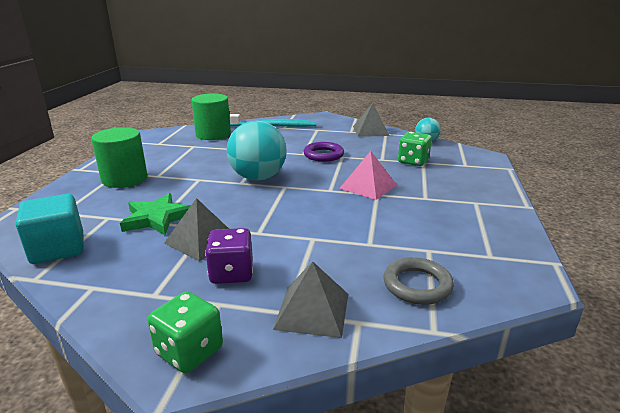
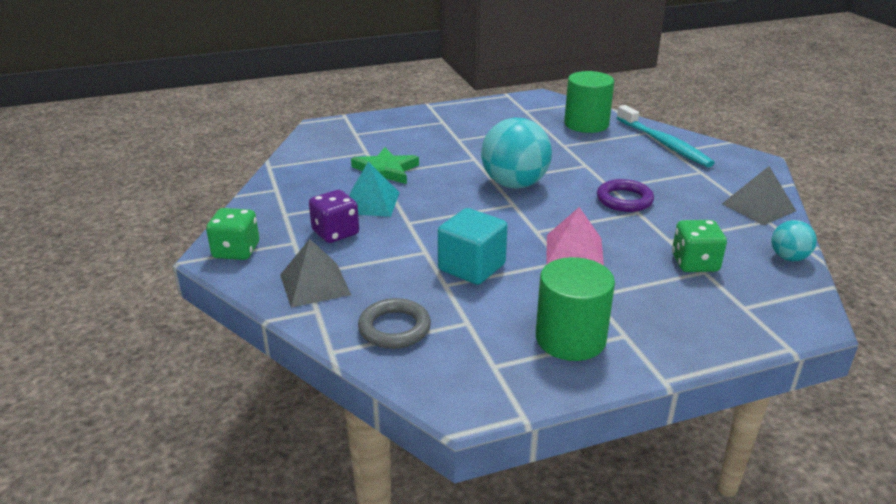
camera: 60 degrees right, 5 degrees up
(58, 248) = (308, 156): turquoise cube -> turquoise cube (471, 267)
(124, 179) = (434, 129): green cylinder -> green cylinder (570, 339)
(202, 240) = (370, 202): grey pyramid -> turquoise pyramid

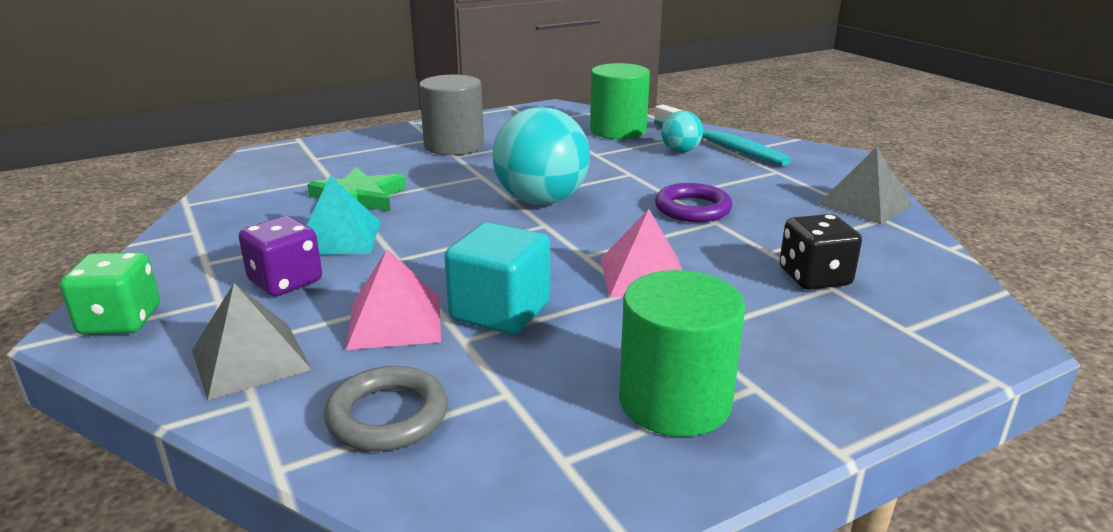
camera: 10 degrees left, 5 degrees down
(403, 268) = (395, 321): none -> pink pyramid
(457, 129) = (454, 145): none -> grey cylinder
(694, 263) = (814, 277): green dice -> black dice
(788, 258) = (932, 260): turquoise ball -> turquoise ball (680, 151)

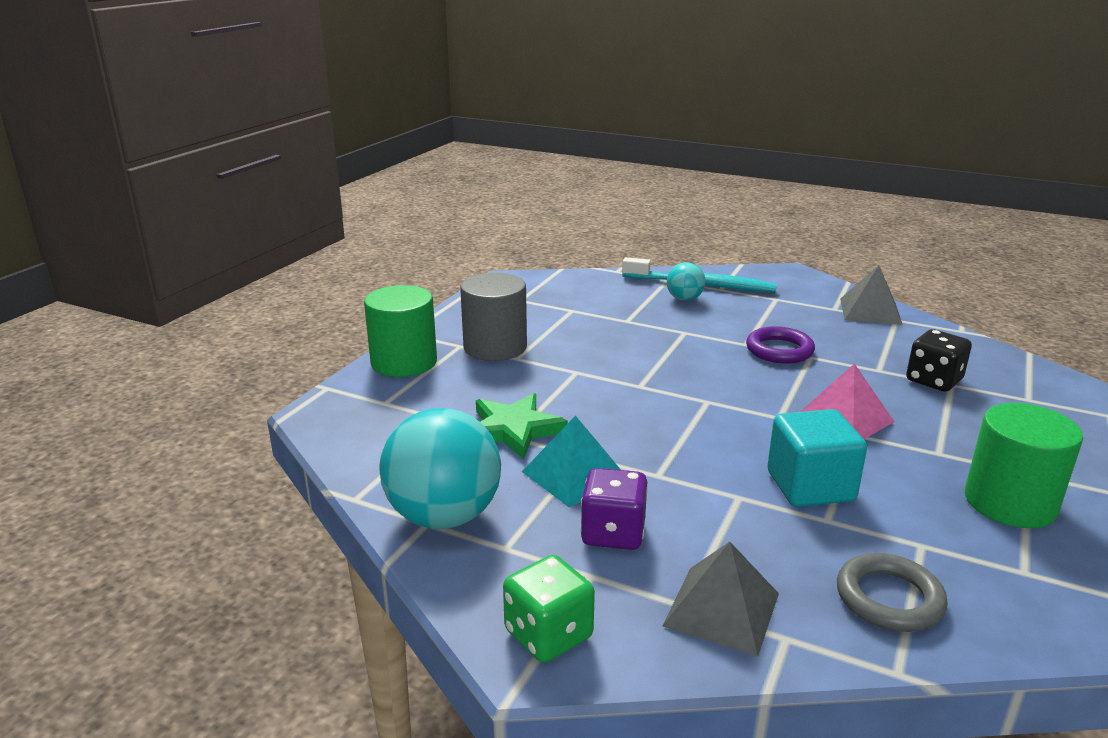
camera: 35 degrees left, 0 degrees up
(395, 321) = (759, 527): pink pyramid -> none
(541, 201) = (667, 380): turquoise ball -> turquoise ball (444, 516)
(618, 131) = (604, 291): green cylinder -> green cylinder (404, 362)

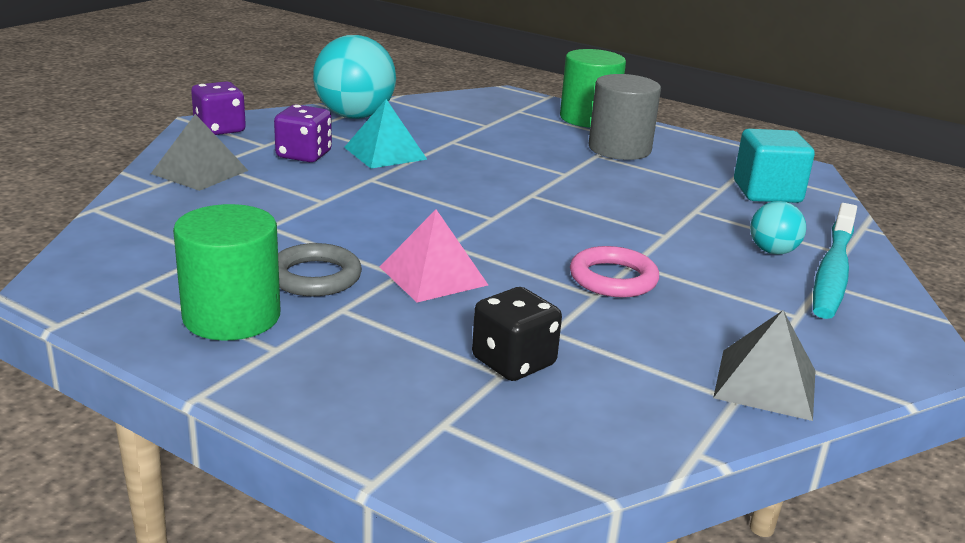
camera: 95 degrees right, 0 degrees up
(513, 430) = (461, 142): green star -> none
(548, 634) = (220, 129): green dice -> purple dice
(779, 350) = (613, 278): purple ring -> pink ring
(810, 486) = (319, 230): turquoise cube -> turquoise cube (767, 192)
(889, 598) = (160, 224): grey ring -> grey ring (315, 277)

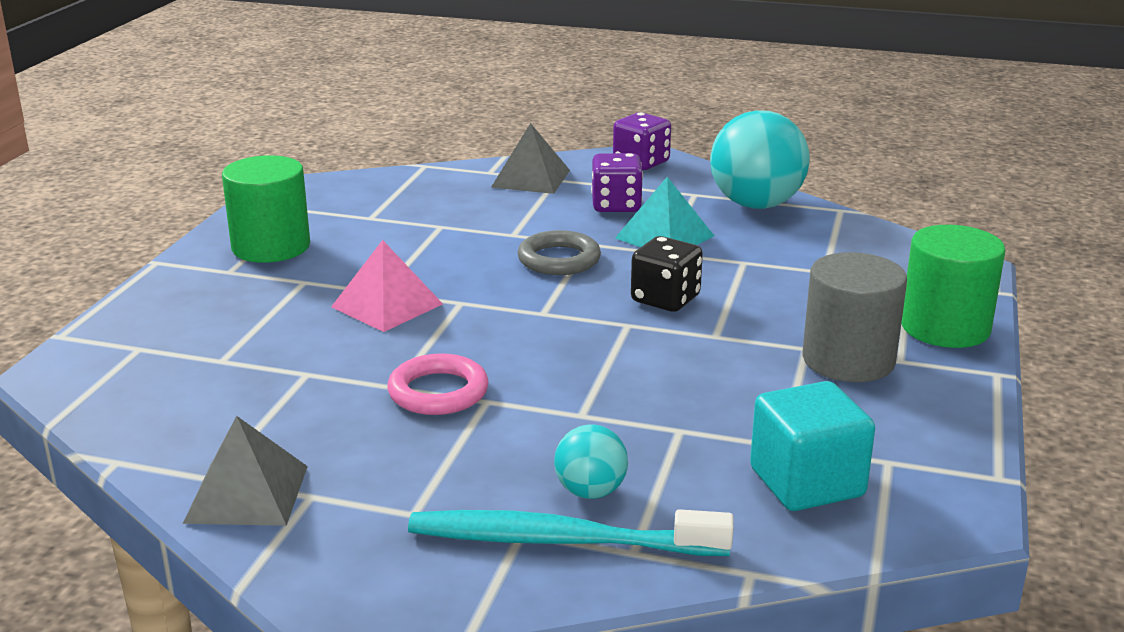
camera: 75 degrees right, 0 degrees up
(315, 277) = (354, 261): grey ring -> grey ring (559, 259)
(513, 362) = (242, 362): black dice -> black dice (665, 299)

